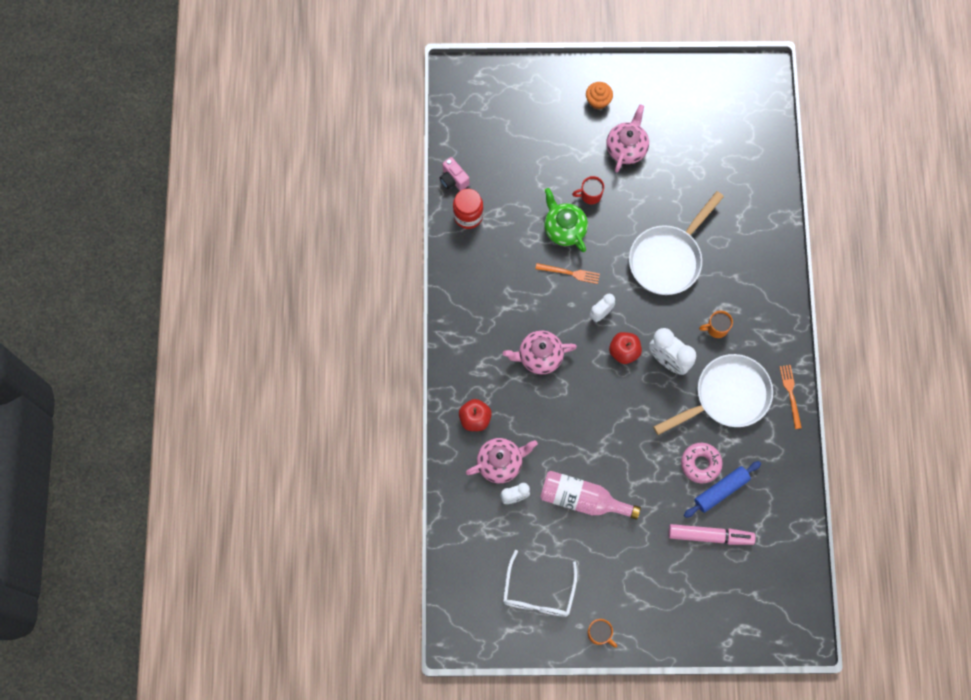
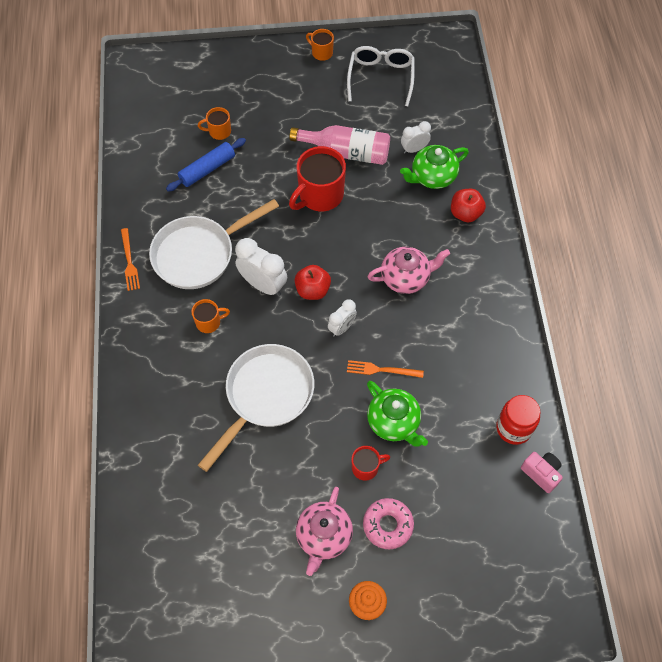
camera: 175 degrees right, 10 degrees down
(500, 463) = (432, 176): pink teapot -> green teapot
(611, 451) = (320, 195): none -> red mug
(700, 464) = (228, 190): pink donut -> pink donut (388, 525)
(710, 536) = (219, 131): pink marker -> orange mug

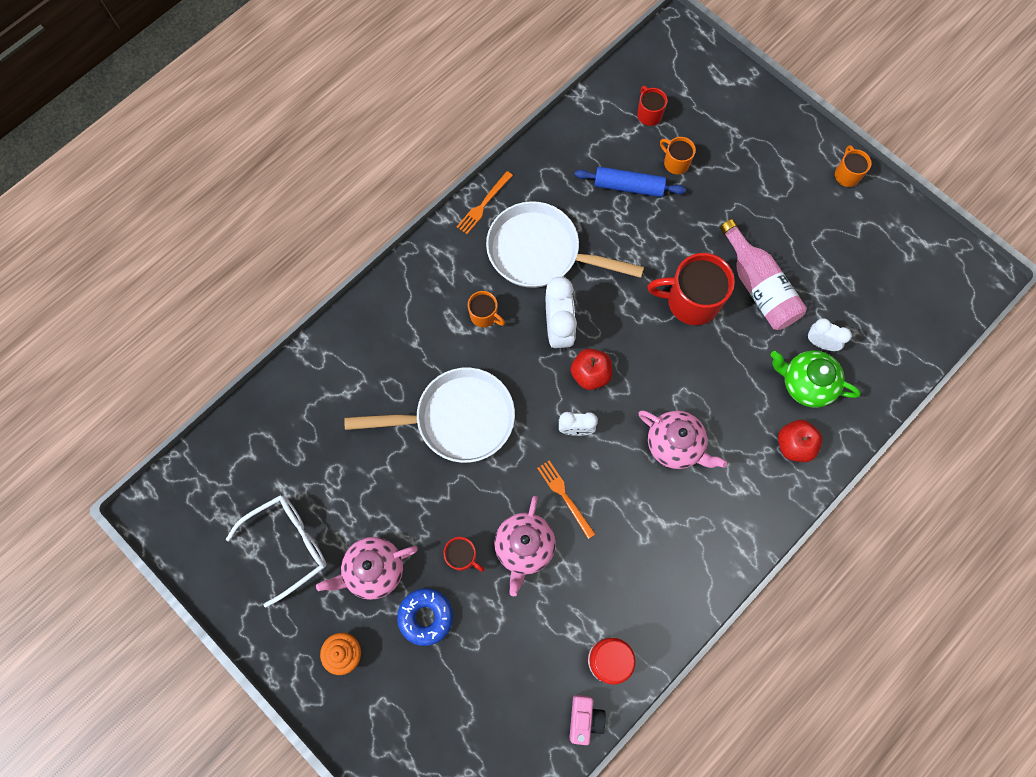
camera: 50 degrees right, 10 degrees up
(170, 120) = (649, 114): none -> red mug
(381, 77) = (872, 249): white glasses -> white glasses (288, 545)
(388, 525) = (426, 617): pink donut -> blue donut
(394, 422) = (524, 547): green teapot -> pink teapot

